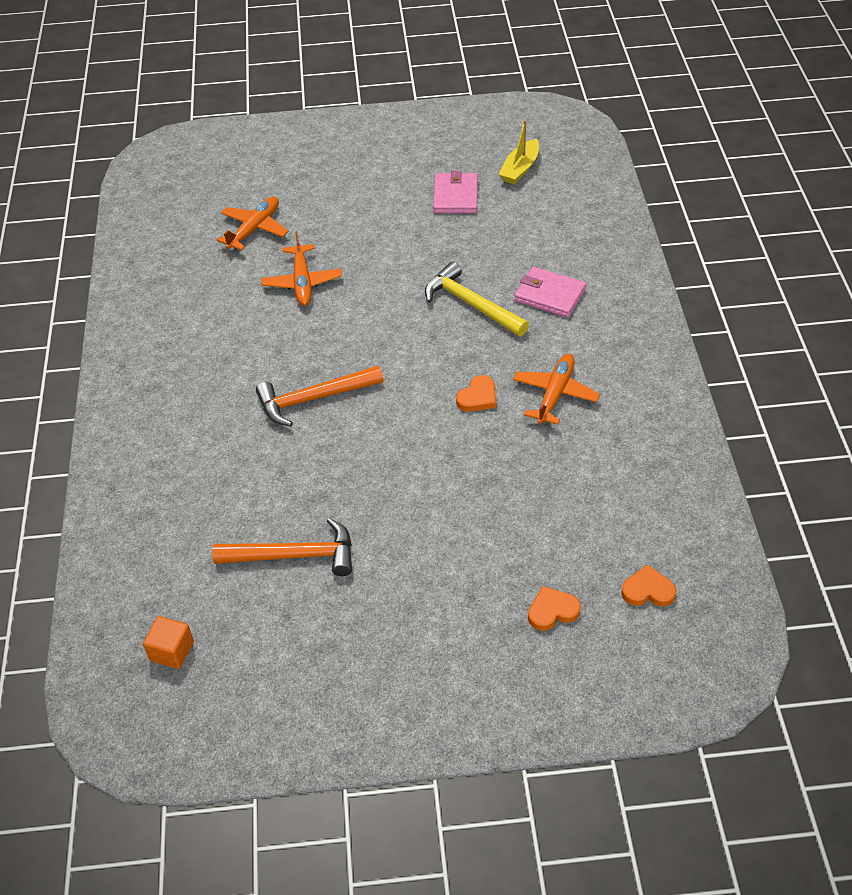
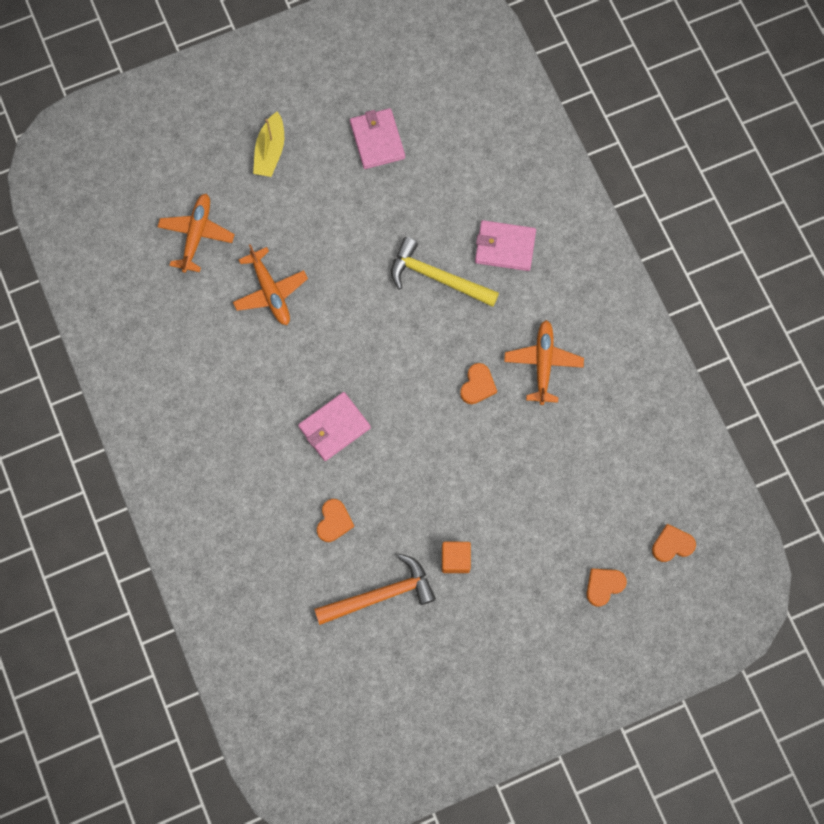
camera: 20 degrees left, 25 degrees up
(172, 651) = (318, 712): orange cube -> orange cube (455, 559)
(275, 477) = (334, 521): none -> orange heart
(313, 399) = (334, 427): orange hammer -> pink wallet
(520, 169) = (428, 86): yellow boat -> yellow boat (270, 151)

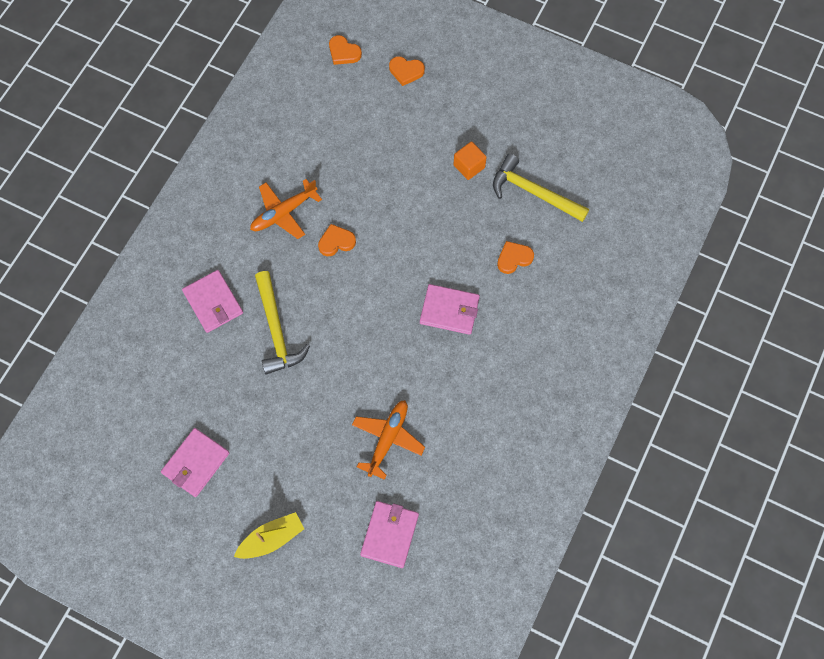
camera: 130 degrees left, 5 degrees down
(196, 235) = (390, 534): orange plane -> pink wallet
(381, 595) = (533, 192): orange hammer -> yellow hammer

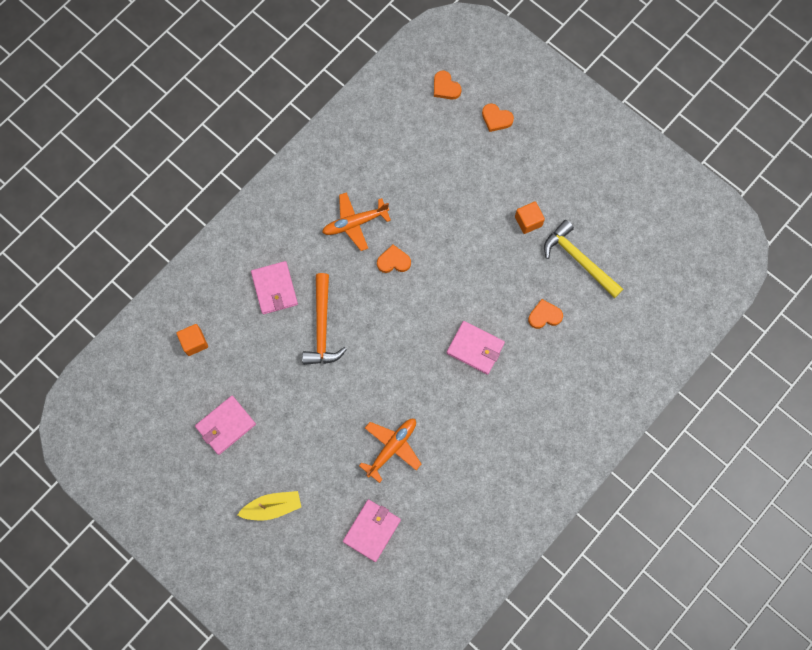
camera: 15 degrees right, 5 degrees up
(137, 382) = (194, 342): none -> orange cube
(276, 330) = (322, 327): yellow hammer -> orange hammer

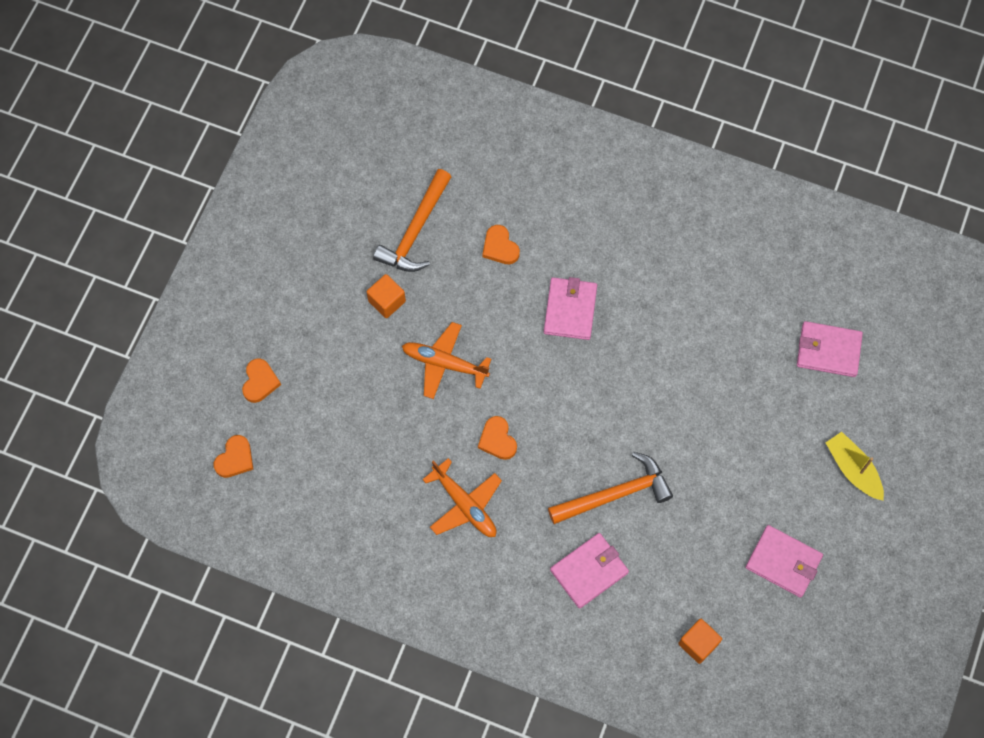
camera: 110 degrees left, 5 degrees down
(392, 448) = (726, 362): orange plane -> orange plane (445, 363)
(579, 260) = (415, 230): yellow hammer -> orange hammer

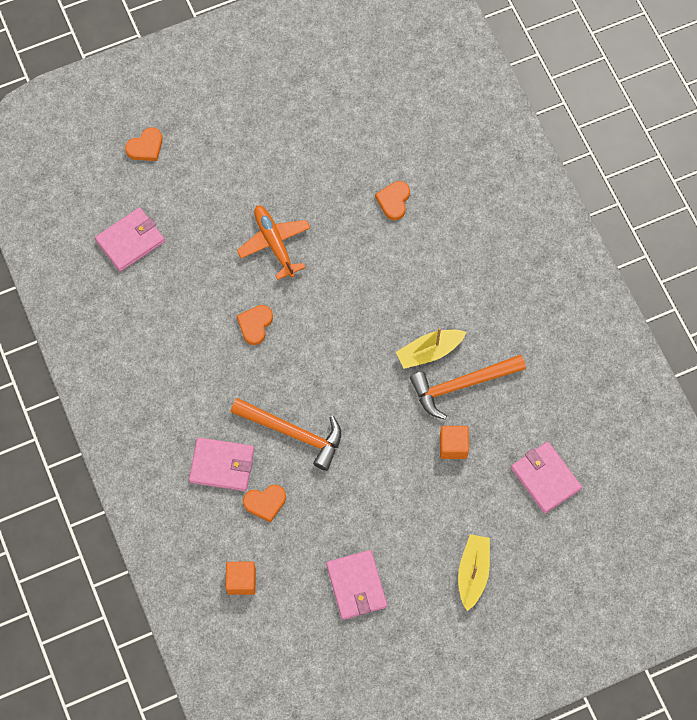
camera: 45 degrees right, 0 degrees up
(235, 459) = (79, 181): orange heart -> orange heart (265, 503)
(387, 301) = (281, 169): orange cube -> orange cube (453, 446)
(415, 230) = (349, 139): orange hammer -> orange hammer (461, 385)
(464, 504) = (189, 345): orange plane -> none
(570, 310) = (396, 285): pink wallet -> pink wallet (130, 241)
(648, 336) = (429, 352): none -> yellow boat

